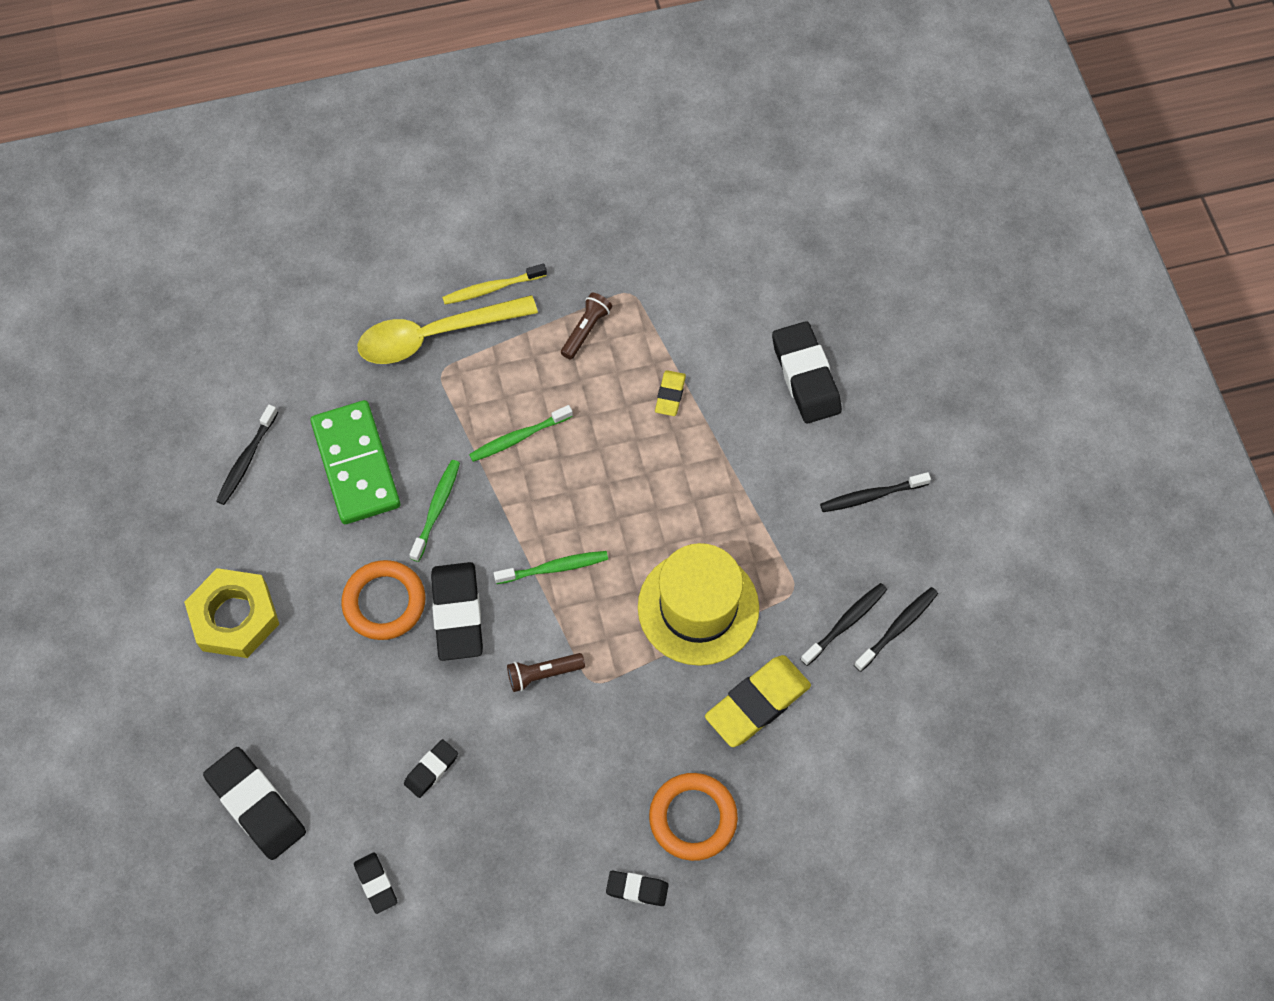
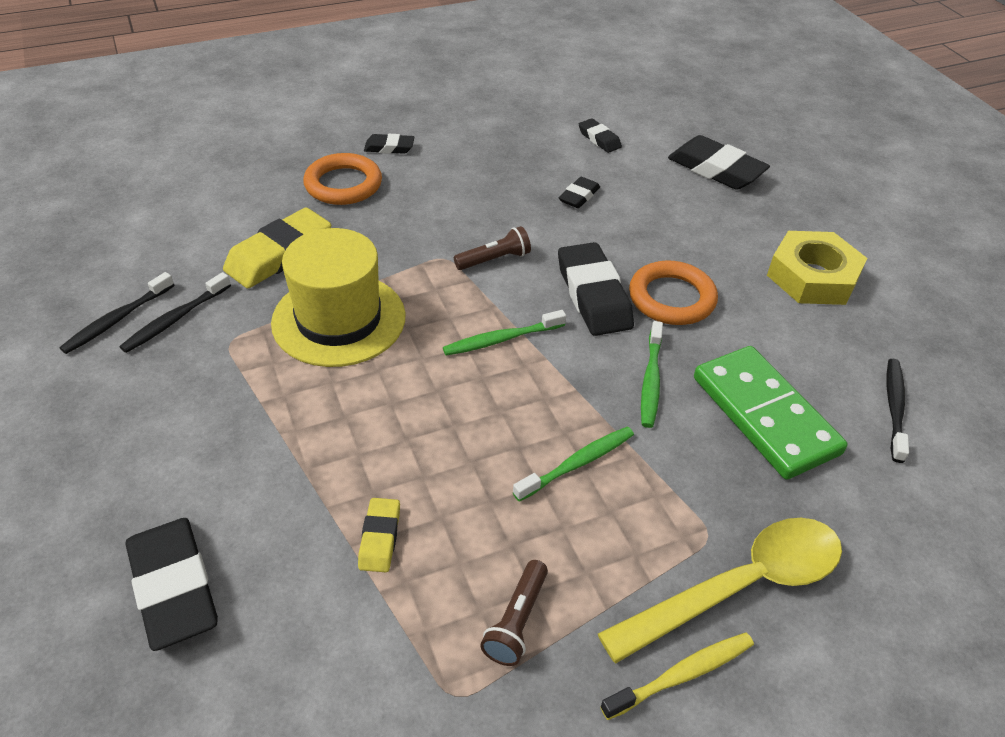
camera: 170 degrees right, 20 degrees down
(871, 496) = (113, 441): black toothbrush -> none

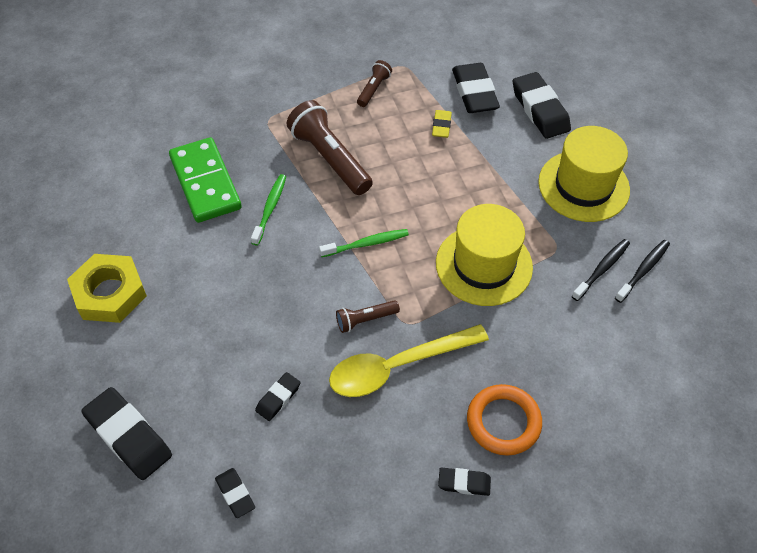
camera: 175 degrees left, 10 degrees up
(151, 434) = (583, 186): none -> yellow hat
(279, 255) = (542, 331): yellow eraser -> none
(577, 463) = (330, 159): green toothbrush -> brown flashlight
(593, 295) = (292, 280): black eraser -> black eraser (474, 92)
(671, 298) = (232, 275): orange ring -> none
(682, 675) = (302, 67): yellow toothbrush -> none
(738, 586) = (261, 98): yellow spoon -> yellow spoon (397, 366)
(894, 408) = (119, 184): black toothbrush -> none

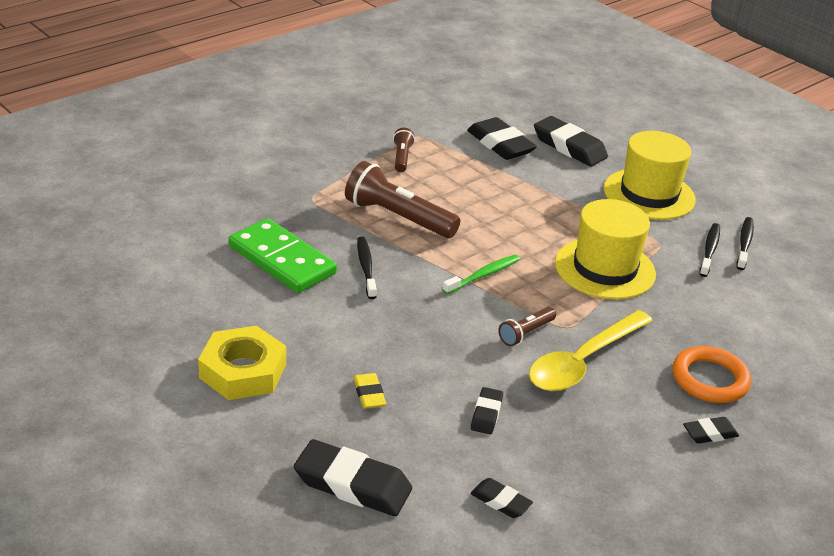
camera: 25 degrees left, 20 degrees down
(270, 208) = (366, 267): green toothbrush -> black toothbrush
(441, 126) = (488, 174): yellow eraser -> yellow eraser (369, 394)

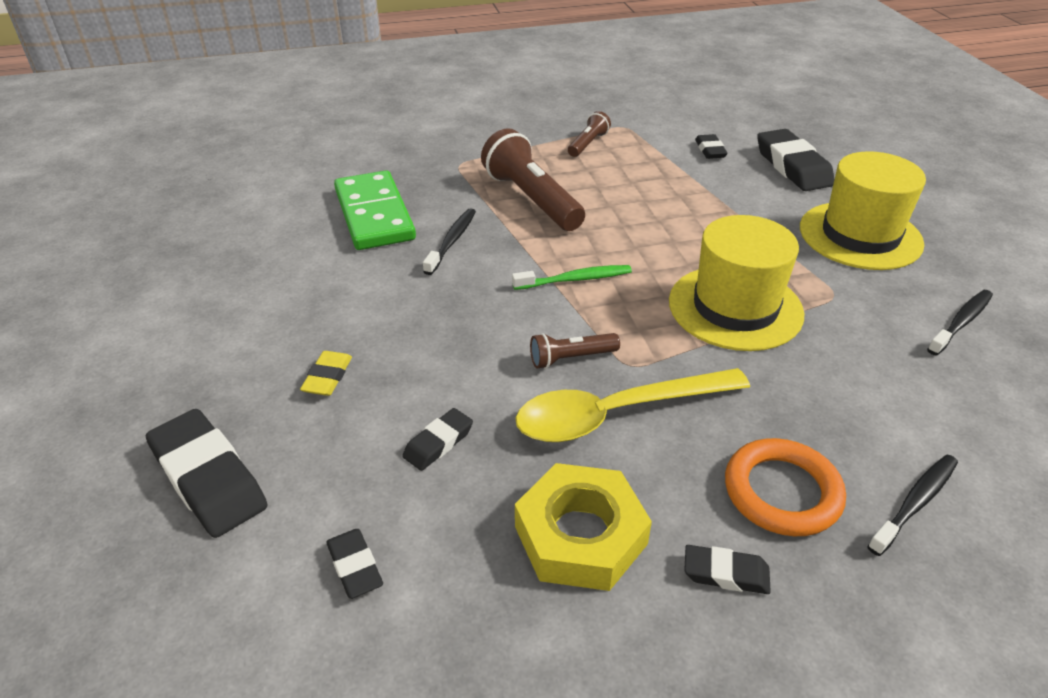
camera: 30 degrees right, 5 degrees up
(243, 371) = (227, 314): yellow nut -> yellow nut (580, 535)
(500, 144) = (710, 150): black eraser -> black eraser, size x0.53
(709, 250) = (901, 319): black toothbrush -> black toothbrush (915, 503)

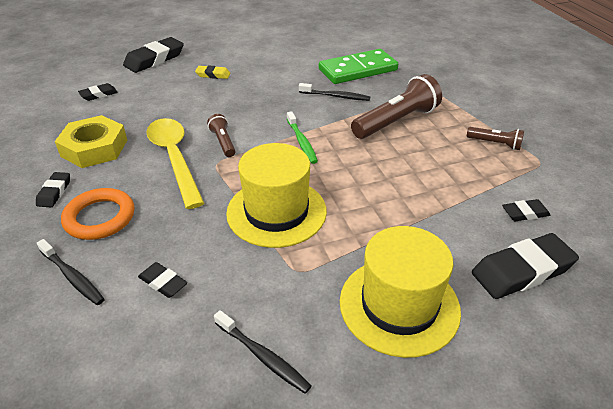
camera: 85 degrees right, 0 degrees up
(438, 443) = (163, 106): black eraser -> black eraser (163, 283)

